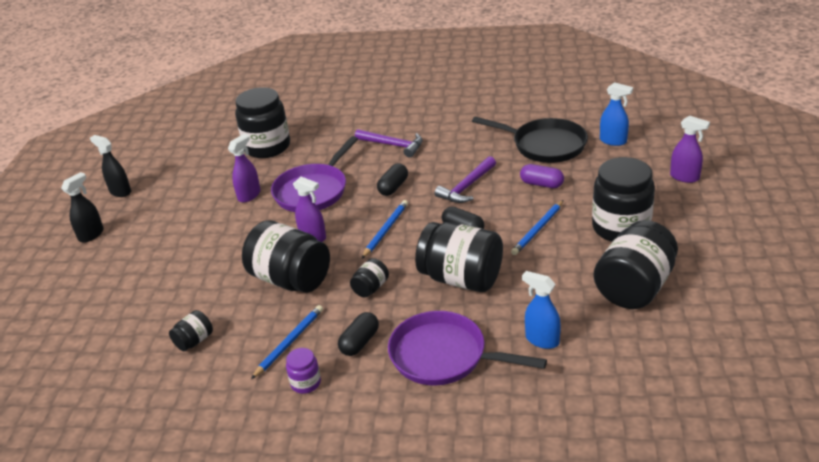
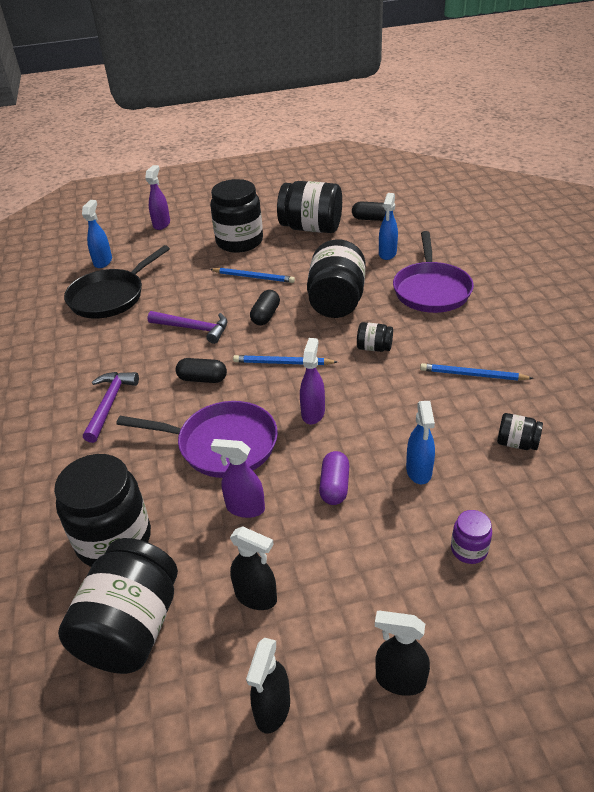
camera: 110 degrees left, 5 degrees up
(184, 193) = (256, 597): none -> black spray bottle
(213, 278) = (419, 471): none -> blue spray bottle
(291, 279) = (389, 405): black jar -> black jar (131, 627)
(306, 383) = (509, 349): purple jar -> purple jar (469, 549)
(360, 342) = (445, 334): black capsule -> black capsule (371, 219)
(541, 184) = (181, 287): purple capsule -> purple capsule (334, 486)
(545, 145) = (110, 297): black pan -> black pan turned 150 degrees counterclockwise

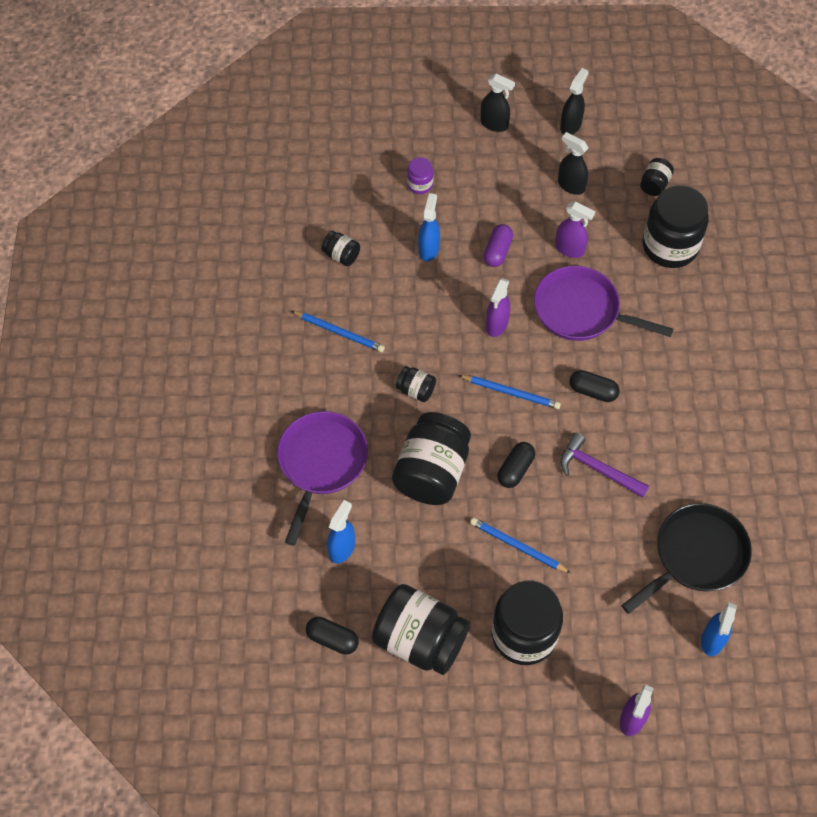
camera: 170 degrees left, 20 degrees up
(109, 404) = (683, 381): purple hammer -> none
(131, 627) = (654, 184): black jar -> black jar, size x0.46

